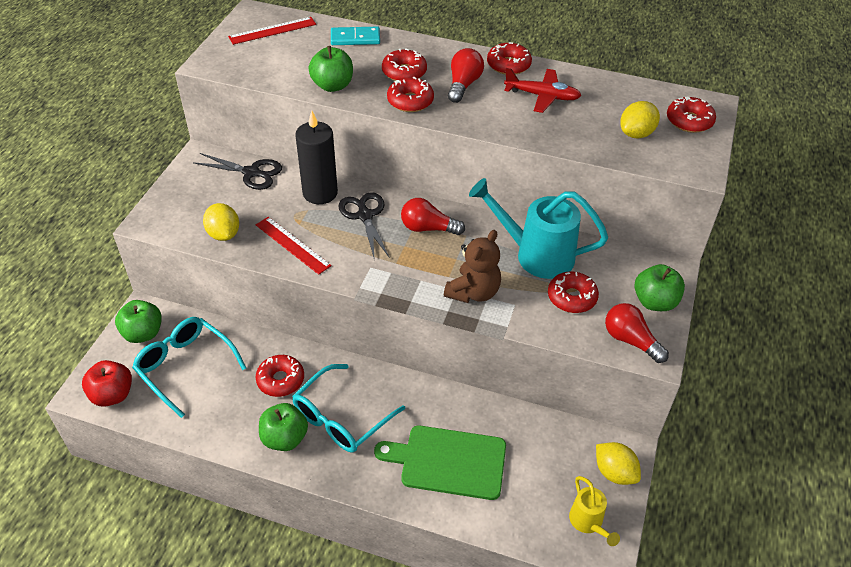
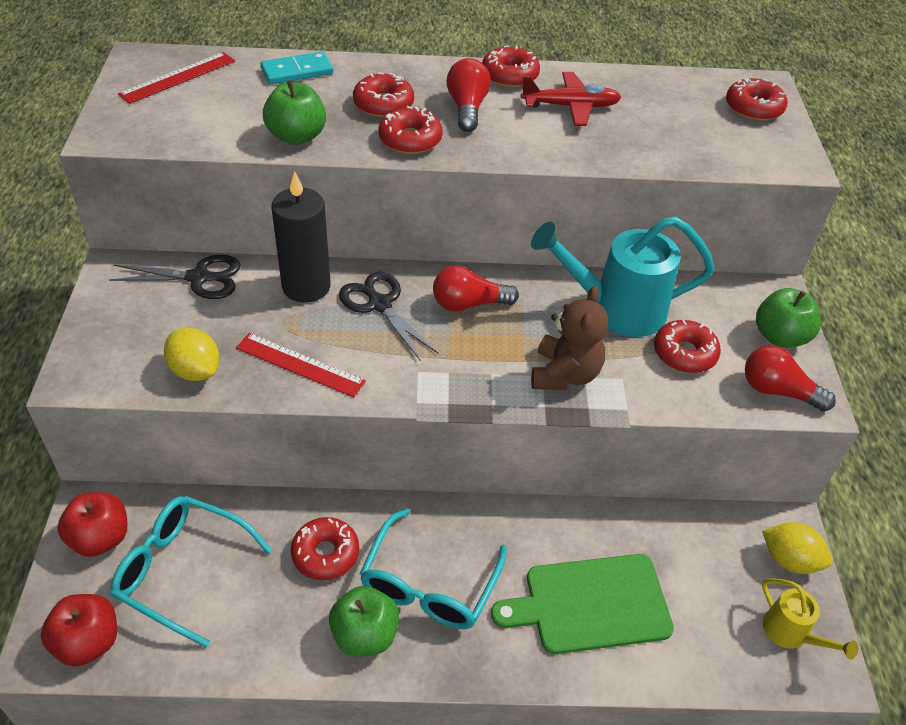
camera: 20 degrees left, 0 degrees up
(143, 333) = (100, 538): green apple -> red apple
(636, 134) = (704, 133): yellow lemon -> none

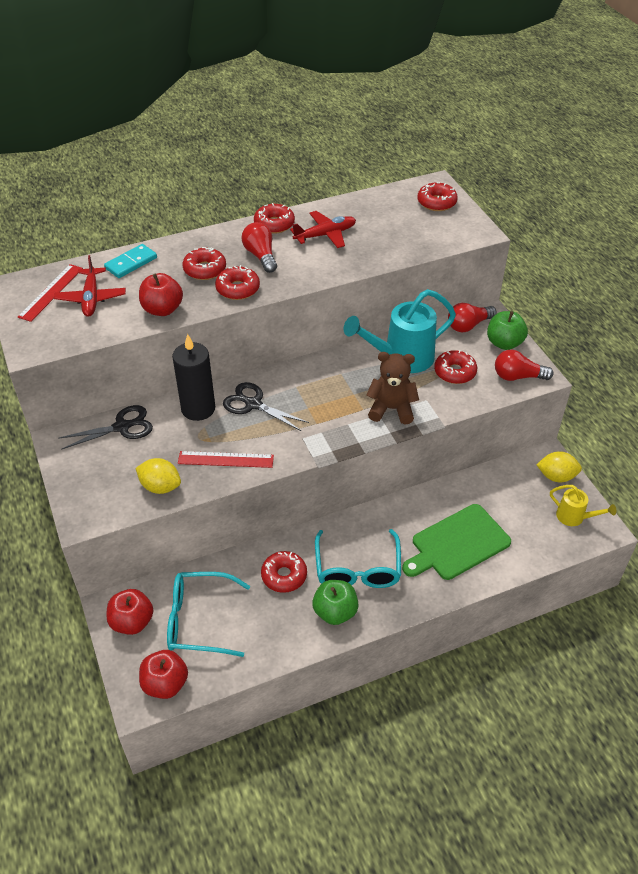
camera: 20 degrees left, 0 degrees up
(220, 98) = (91, 298): none -> red plane
(297, 136) = (162, 309): green apple -> red apple
(469, 304) = (309, 385): red light bulb -> red light bulb (468, 325)
(564, 374) = (391, 409): brown teddy bear -> brown teddy bear turned 75 degrees counterclockwise

